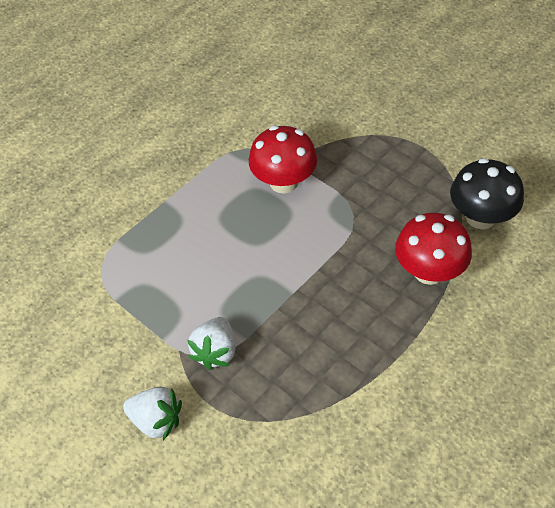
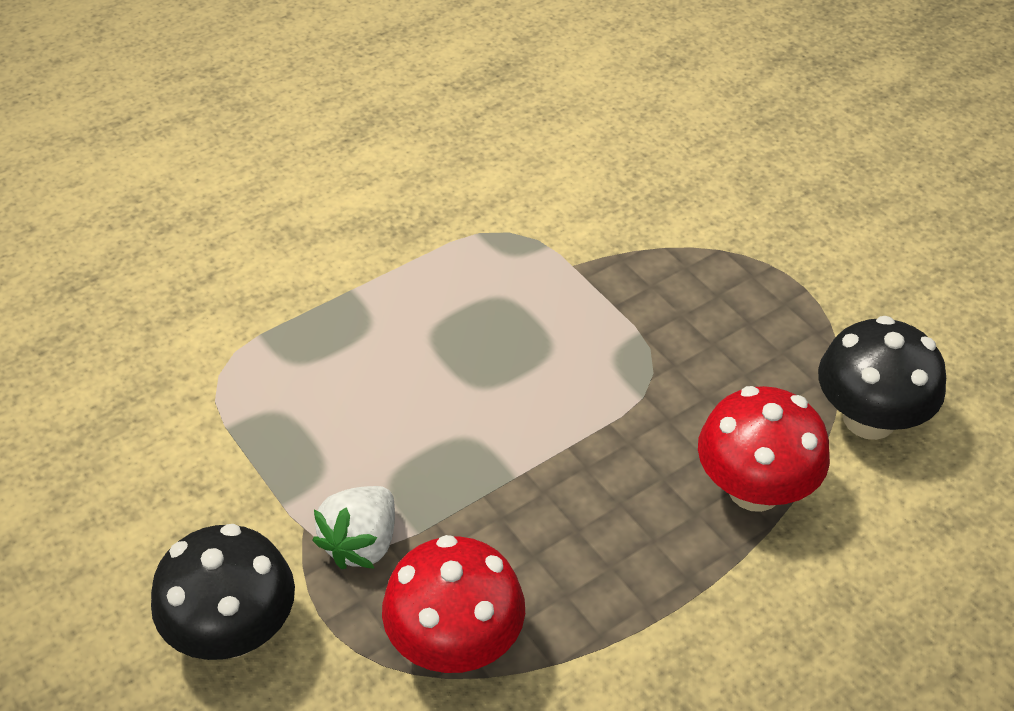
camera: 10 degrees right, 5 degrees down
(156, 420) = (233, 631): white strawberry -> black mushroom
(283, 182) = (552, 297): red mushroom -> red mushroom (455, 643)

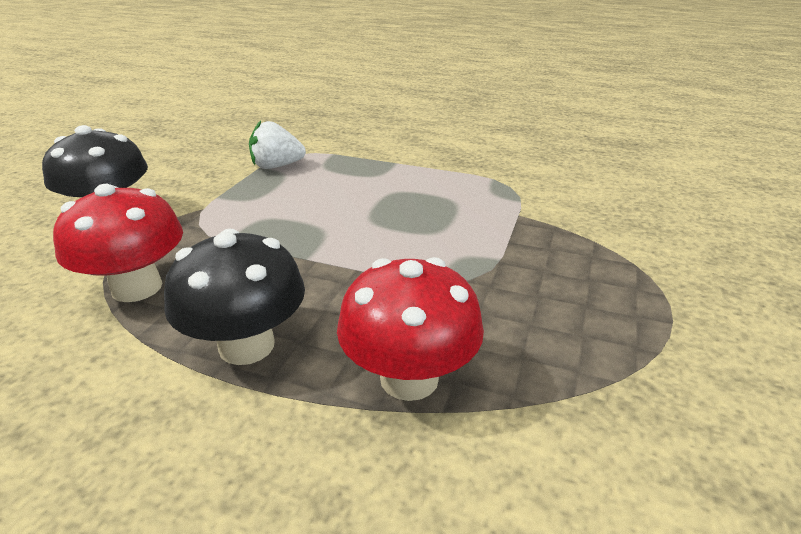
camera: 55 degrees right, 15 degrees down
(361, 543) = (204, 227): white strawberry -> white strawberry (276, 166)
(869, 419) = (584, 426): black mushroom -> black mushroom (246, 345)

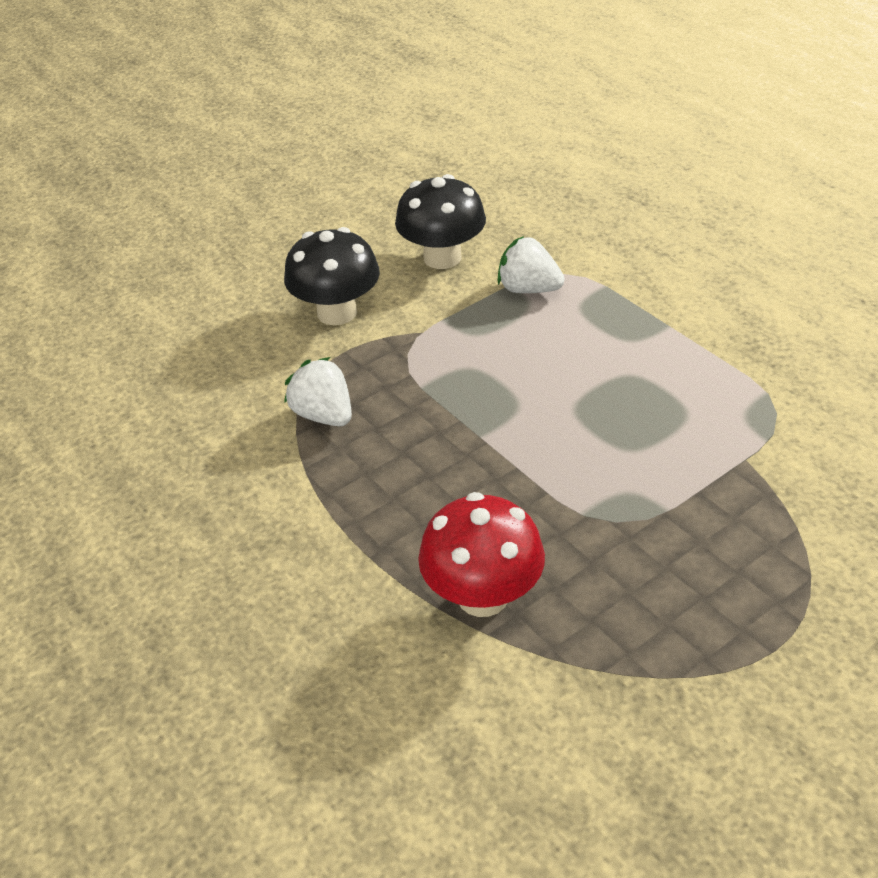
camera: 35 degrees right, 10 degrees up
(137, 287) = (324, 415): red mushroom -> white strawberry
(246, 345) = (379, 511): black mushroom -> black mushroom (442, 257)

